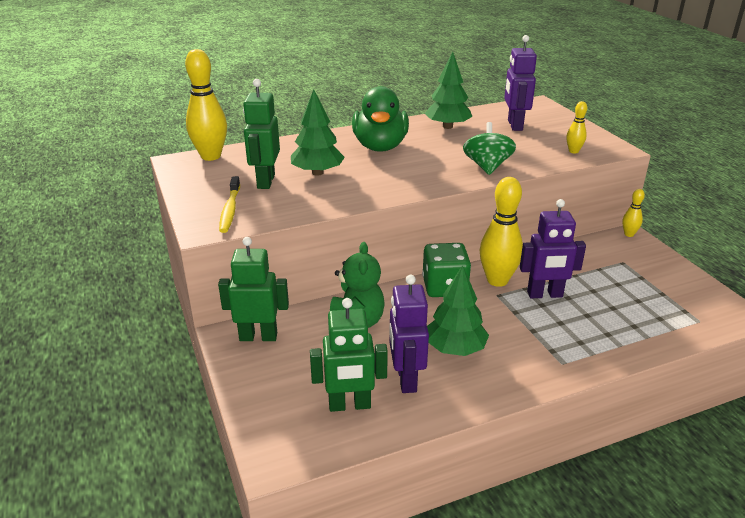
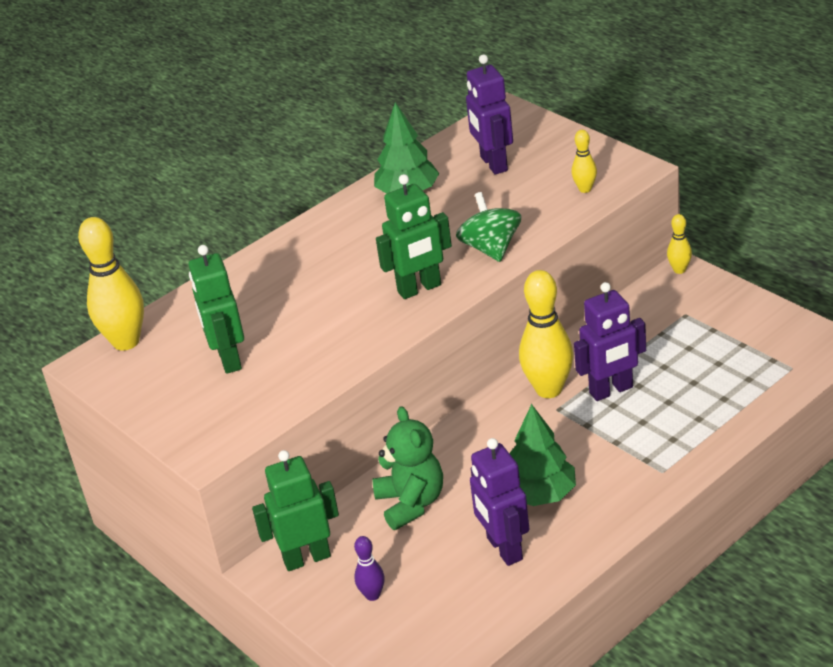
camera: 15 degrees left, 5 degrees up
(230, 210) = (216, 416): yellow toothbrush -> none
(287, 379) = (372, 595): none -> purple bowling pin
(317, 172) = (285, 324): green tree -> none
(349, 405) = (459, 599): green robot -> green robot (419, 289)
(380, 147) = (339, 256): green duck -> none
(444, 287) = (491, 420): green dice -> none

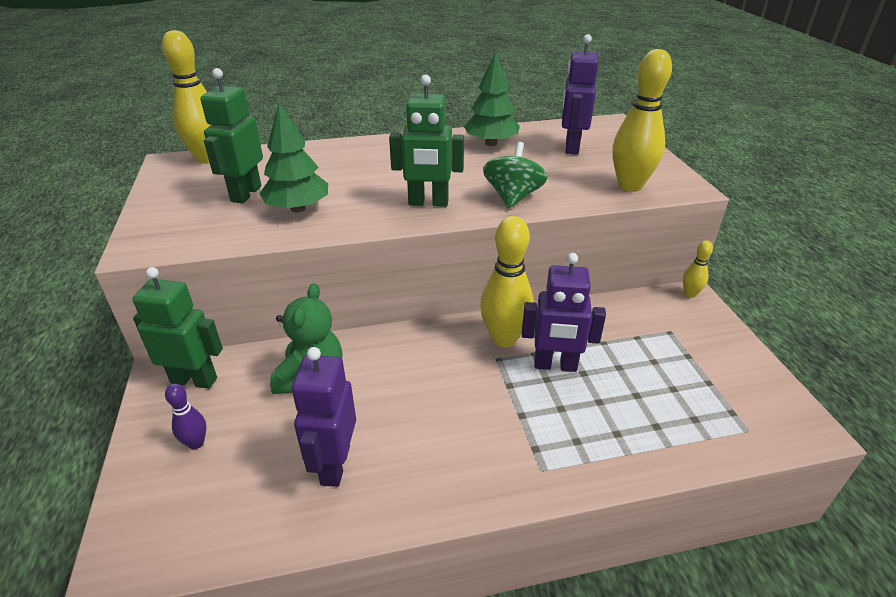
camera: 25 degrees right, 0 degrees up
(540, 494) = (413, 428): green tree -> green tree (298, 208)
(585, 189) = (630, 186): yellow bowling pin -> yellow bowling pin, size x2.02

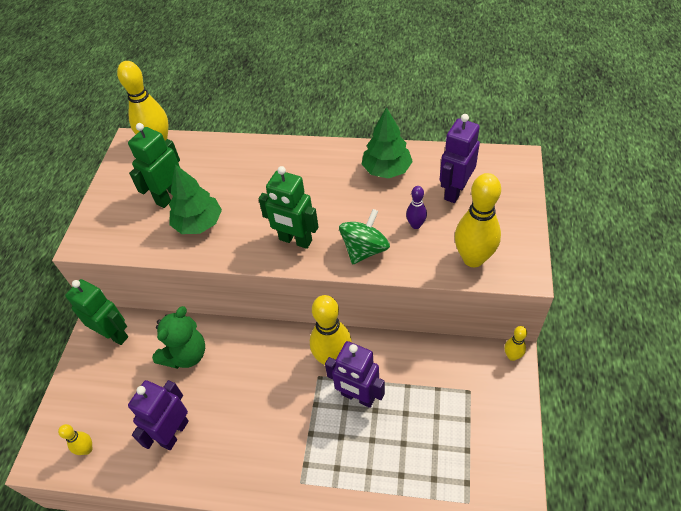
camera: 25 degrees right, 15 degrees up
(196, 443) = (101, 388): purple bowling pin -> purple bowling pin (415, 225)
(201, 524) = (87, 449): none -> yellow bowling pin

